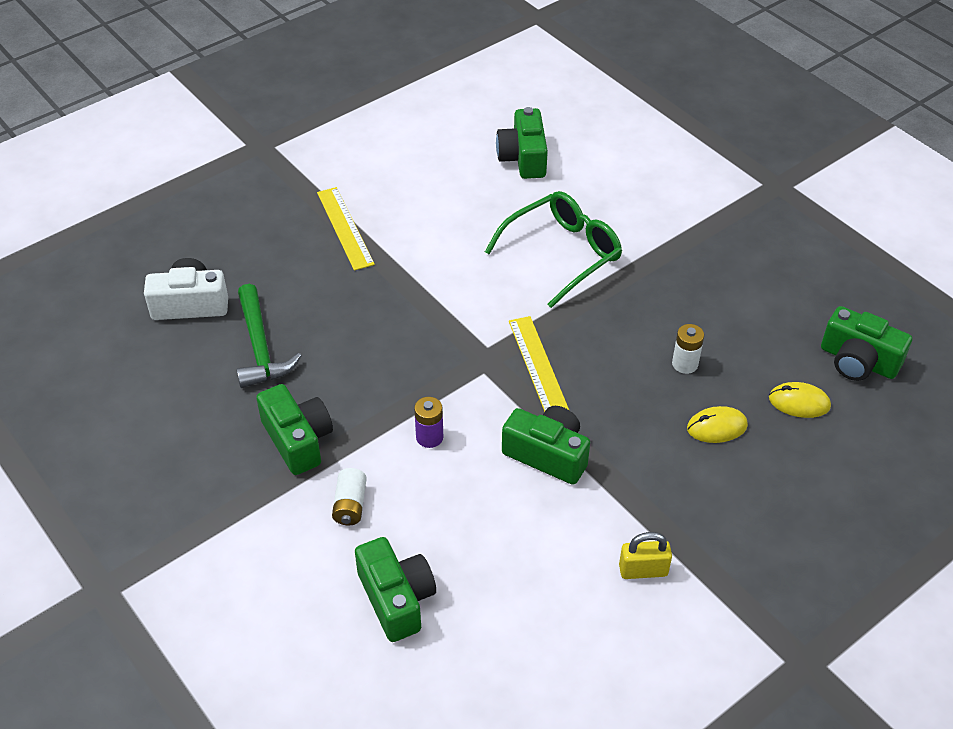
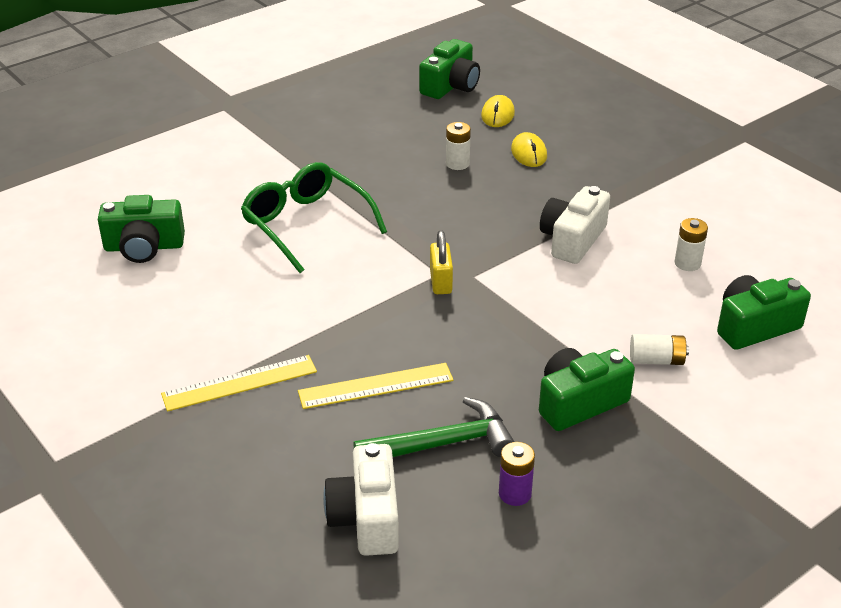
camera: 90 degrees left, 10 degrees down
(429, 437) = (562, 310): purple battery -> purple battery (515, 494)
(507, 554) = (687, 263): none -> white battery
(538, 366) = (464, 243): yellow ruler -> yellow ruler (376, 386)
(547, 454) = (572, 239): green camera -> white camera
(643, 570) = (684, 196): yellow padlock -> yellow padlock (440, 282)

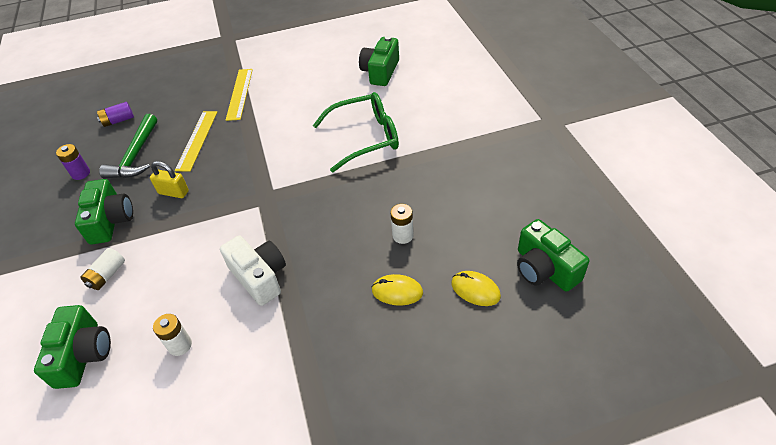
camera: 115 degrees right, 10 degrees up
(366, 518) = (118, 120): white camera -> purple battery
(440, 282) = (263, 188): yellow padlock -> yellow padlock (173, 192)

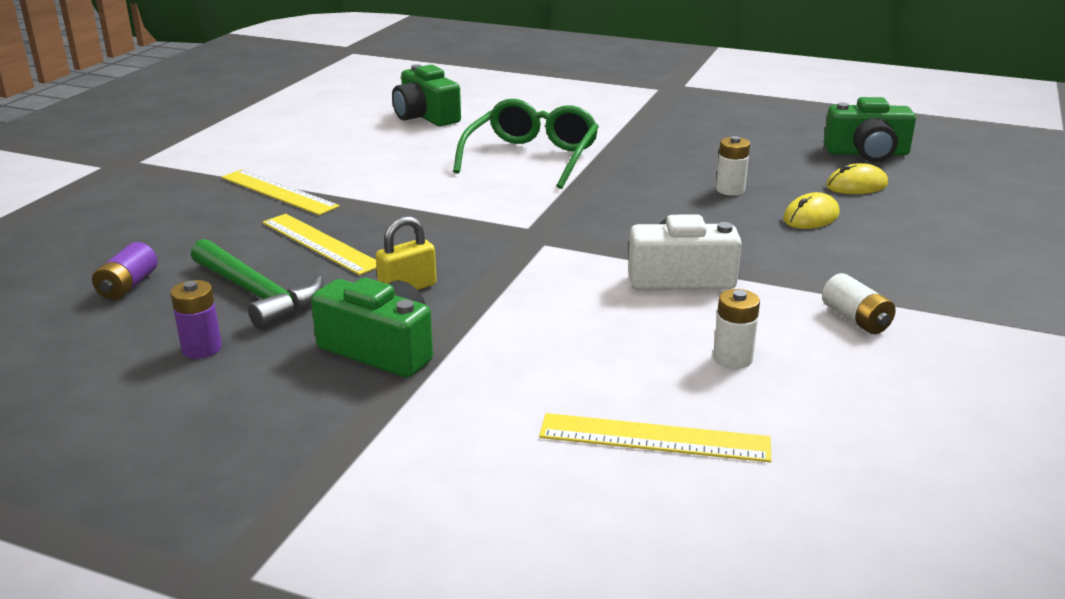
camera: 55 degrees left, 20 degrees down
(83, 355) = (654, 438): green camera -> yellow ruler
(107, 275) = (505, 381): white battery -> white battery (855, 319)

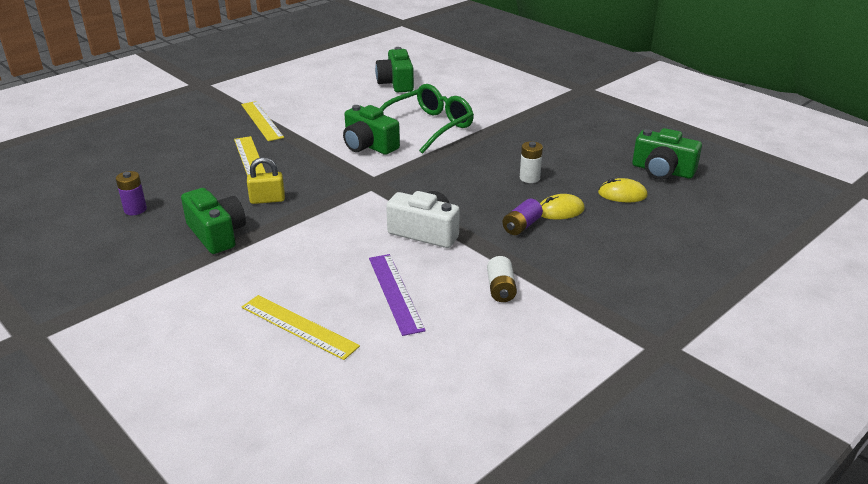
camera: 25 degrees right, 5 degrees up
(128, 286) = (135, 163): purple battery -> purple battery (521, 226)
(257, 294) = (190, 184): green hammer -> none
(476, 193) = (369, 145): none -> green camera
(732, 358) = (395, 293): white battery -> purple ruler

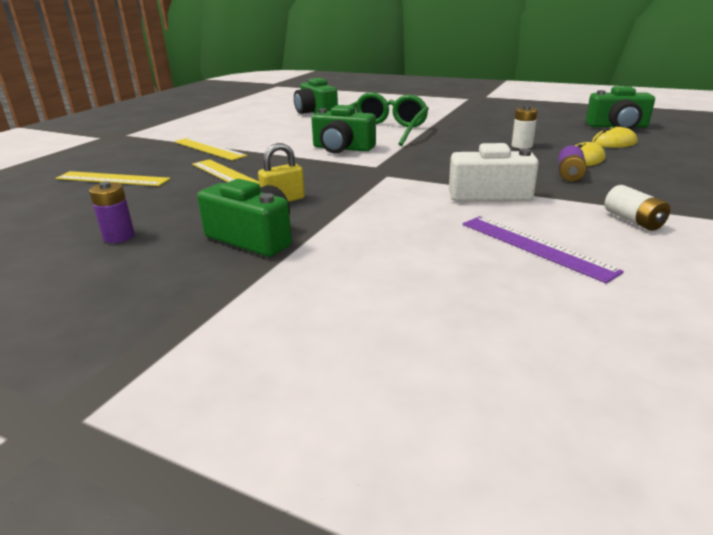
camera: 20 degrees left, 5 degrees down
(298, 326) = (472, 304): yellow ruler -> yellow ruler (112, 179)

